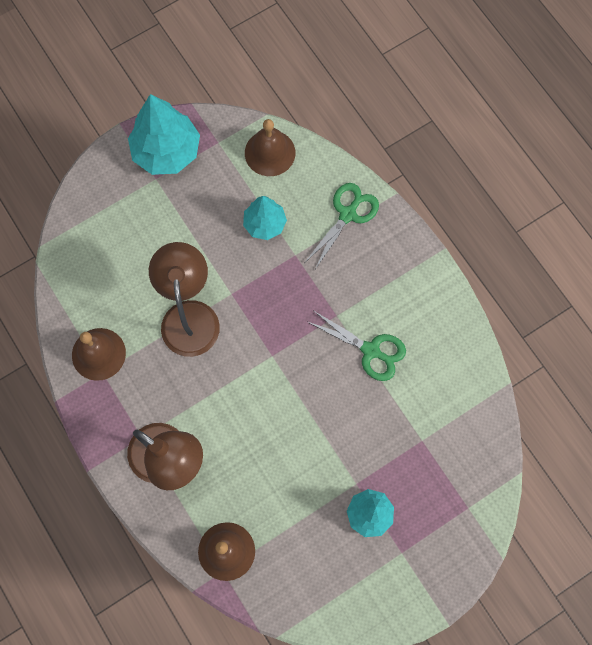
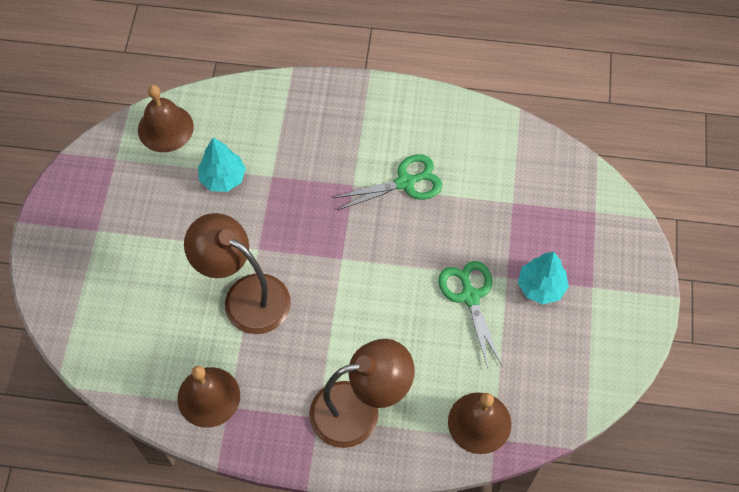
camera: 50 degrees left, 10 degrees down
(166, 152) = (82, 204): turquoise tree -> none
(348, 214) = (276, 113): green scissors -> green scissors (470, 296)

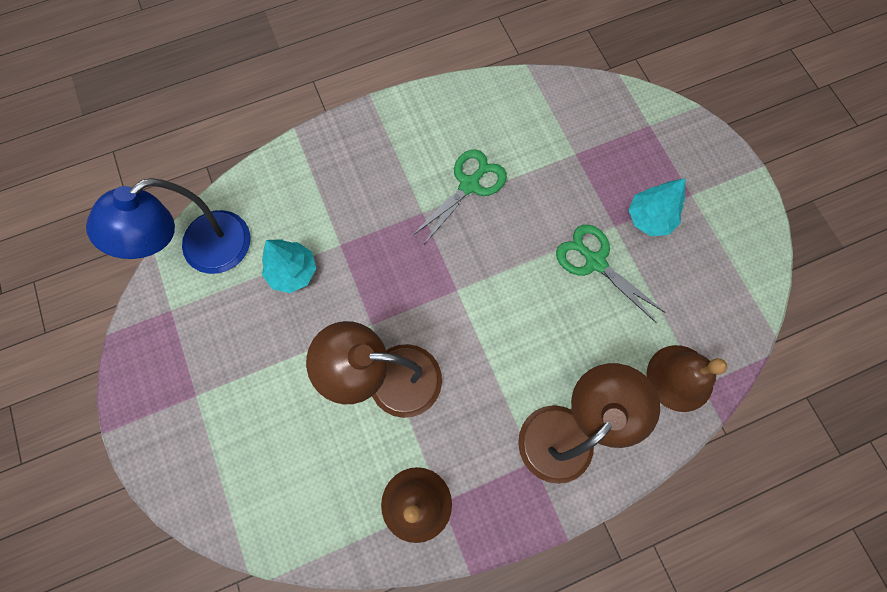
camera: 30 degrees left, 10 degrees up
(165, 128) = (203, 251): brown bell -> blue lamp

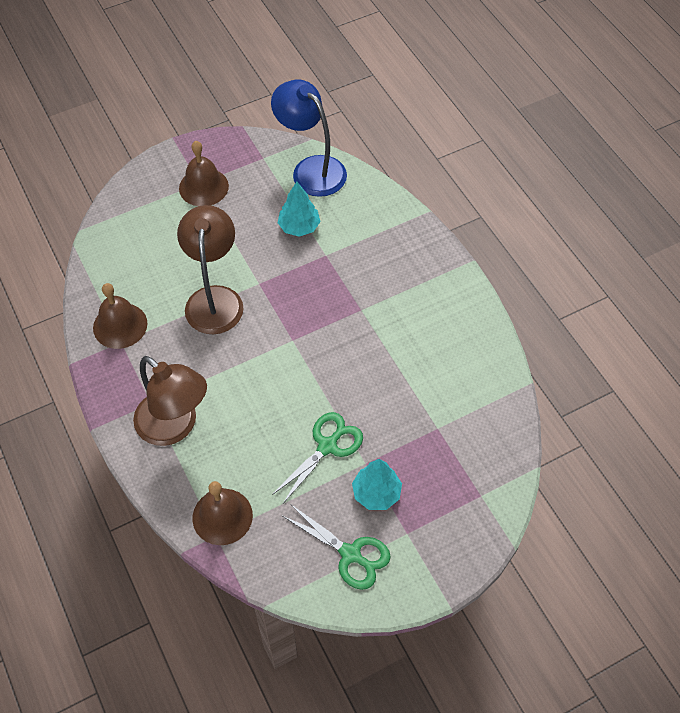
camera: 85 degrees right, 15 degrees down
(204, 390) = (203, 187): none -> brown bell
(469, 185) = (392, 343): green scissors -> green scissors (350, 554)

